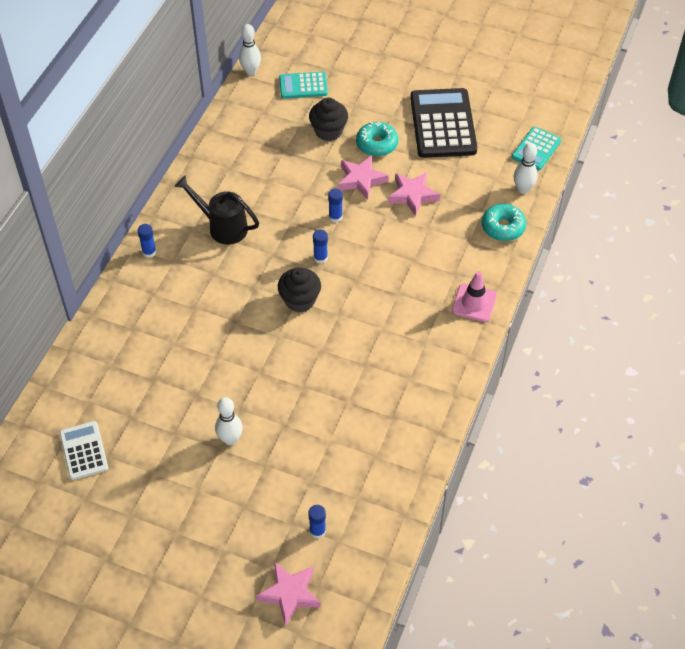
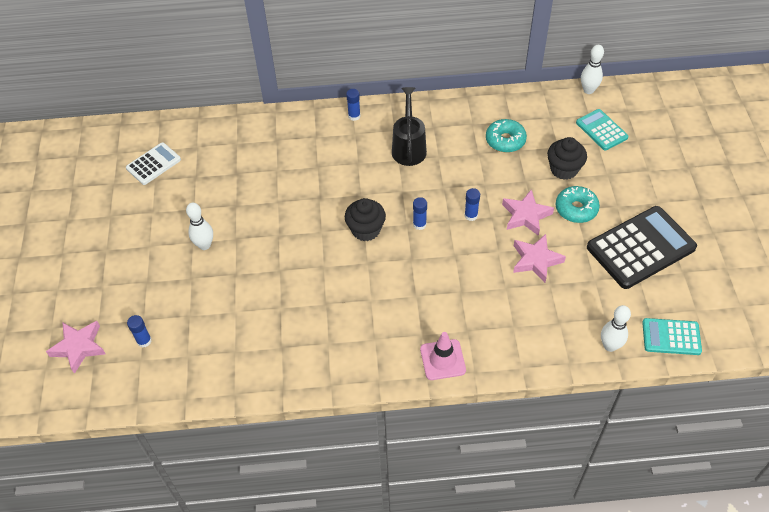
camera: 65 degrees right, 0 degrees up
(503, 227) = (549, 347): turquoise donut -> turquoise donut (505, 140)

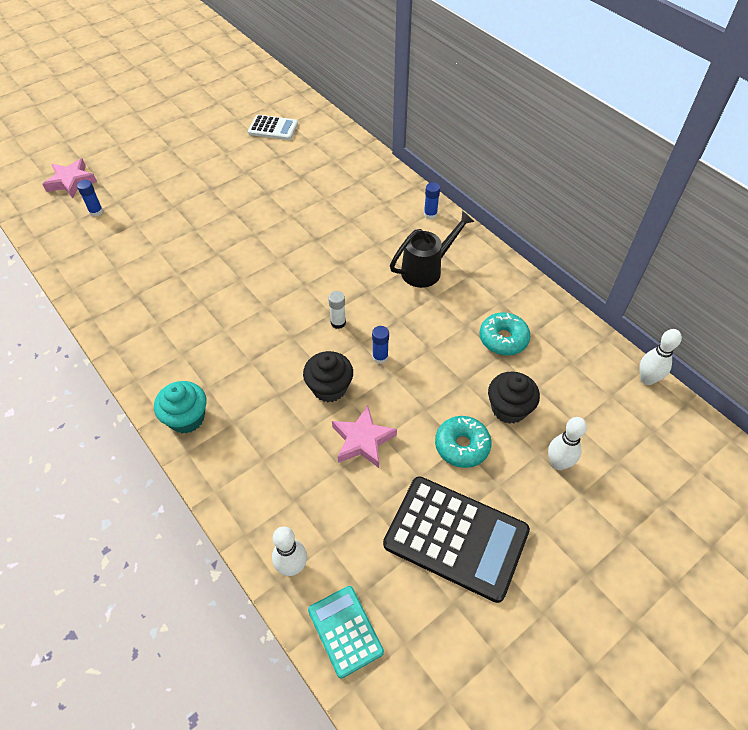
camera: 55 degrees right, 0 degrees up
(204, 245) = (212, 196): white bowling pin -> white bowling pin (558, 463)
(366, 230) = (302, 287): black cupcake -> black cupcake (329, 388)
(419, 224) = (338, 322): blue glue stick -> white glue stick
(442, 360) = (186, 418): pink traffic cone -> turquoise cupcake
(526, 215) = (416, 403): pink star -> none
(601, 130) = (599, 418): turquoise calculator -> none

